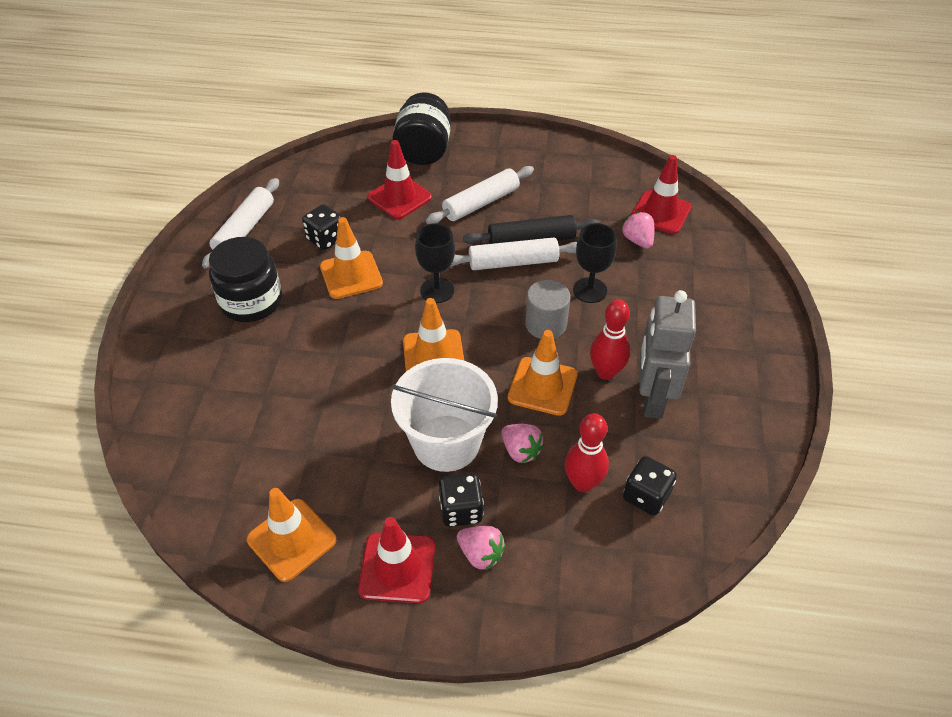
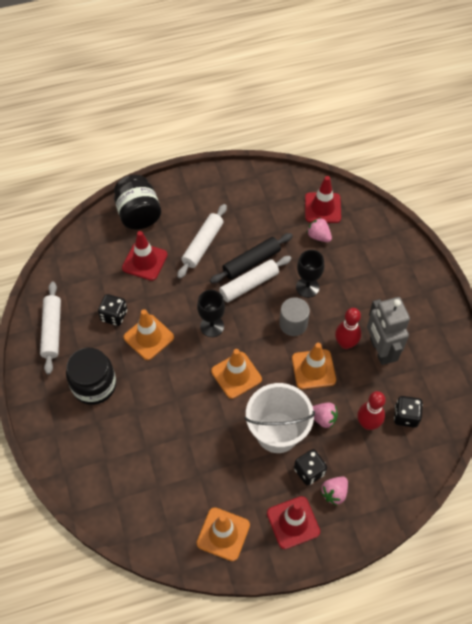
camera: 25 degrees left, 10 degrees up
(480, 554) = (334, 493): pink strawberry -> pink strawberry turned 120 degrees clockwise

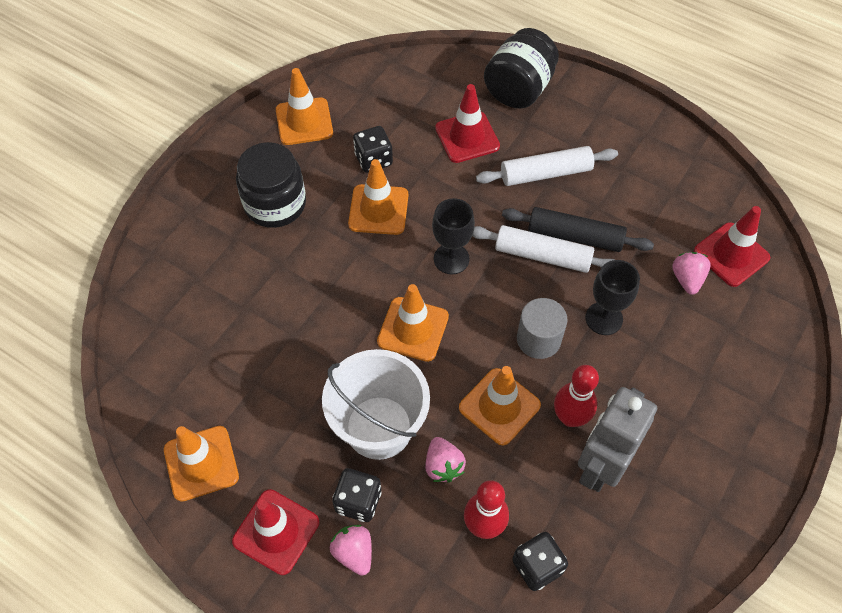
camera: 50 degrees right, 0 degrees up
(52, 330) = (304, 121): white rolling pin -> orange traffic cone
(334, 493) = (354, 553): pink strawberry -> pink strawberry turned 60 degrees clockwise

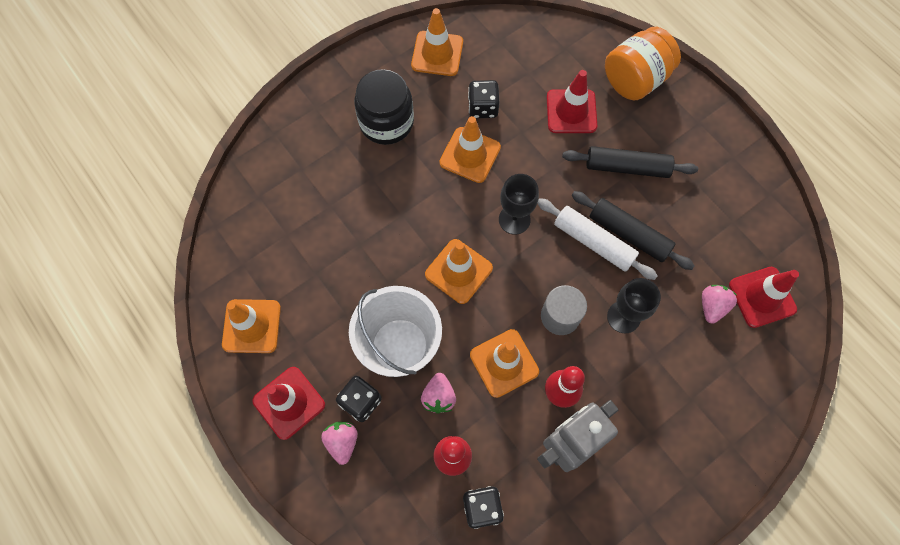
camera: 20 degrees right, 10 degrees up
(519, 89) = (635, 79): black jar -> orange jar
(545, 173) = (627, 167): white rolling pin -> black rolling pin

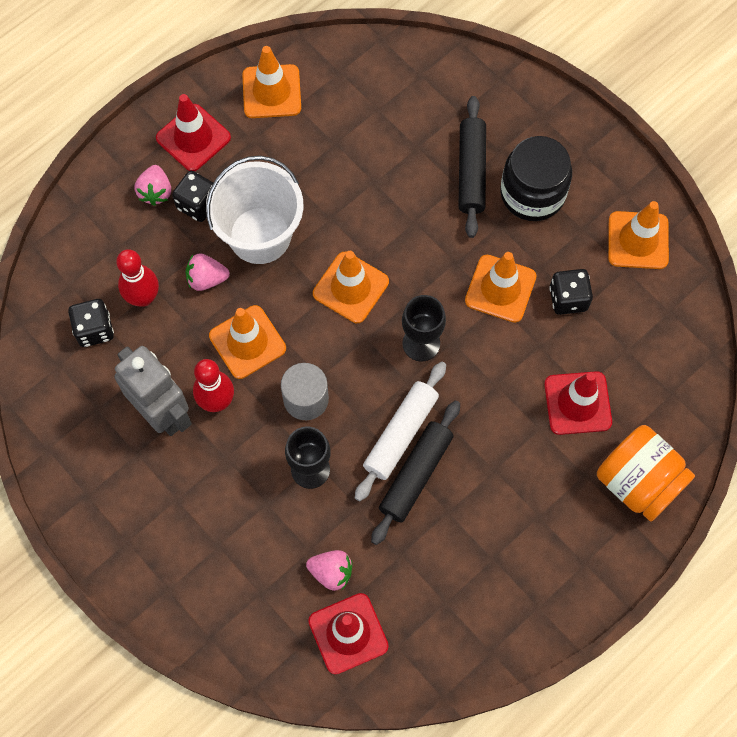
camera: 85 degrees right, 0 degrees up
(342, 442) = (155, 192): pink strawberry -> pink strawberry turned 105 degrees clockwise
(627, 167) = (506, 472): black rolling pin -> black rolling pin (471, 171)

